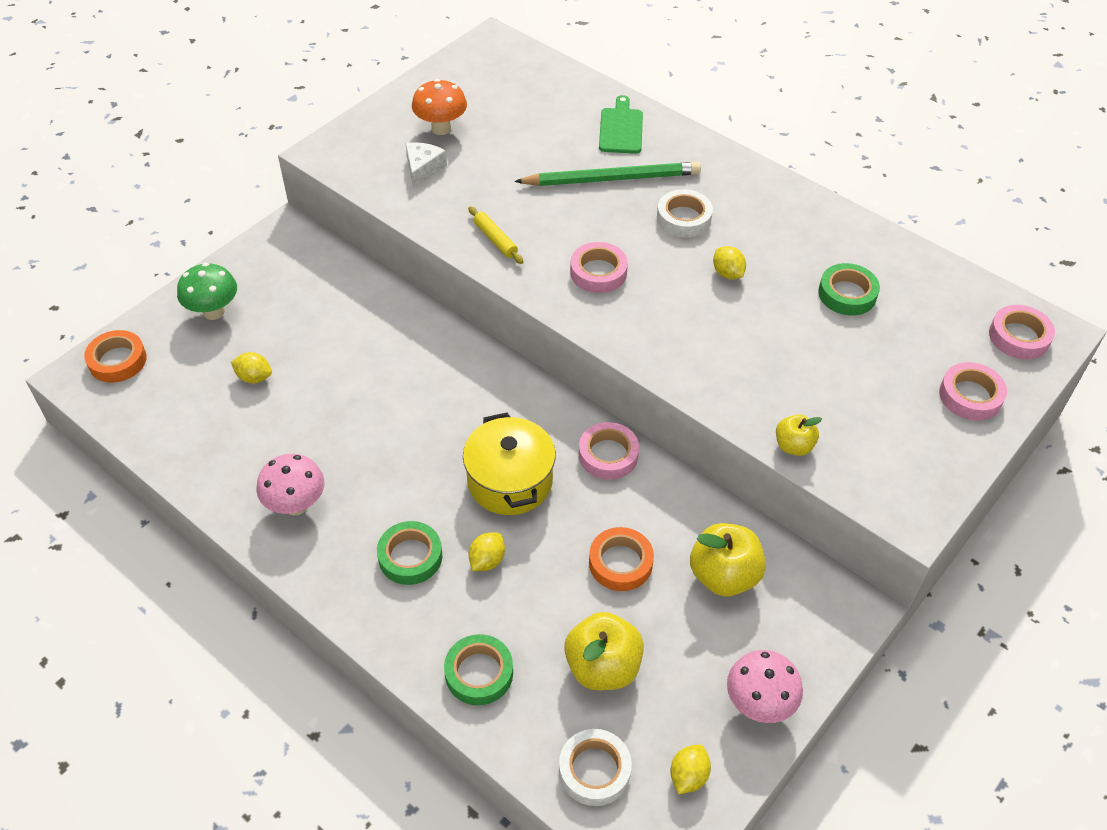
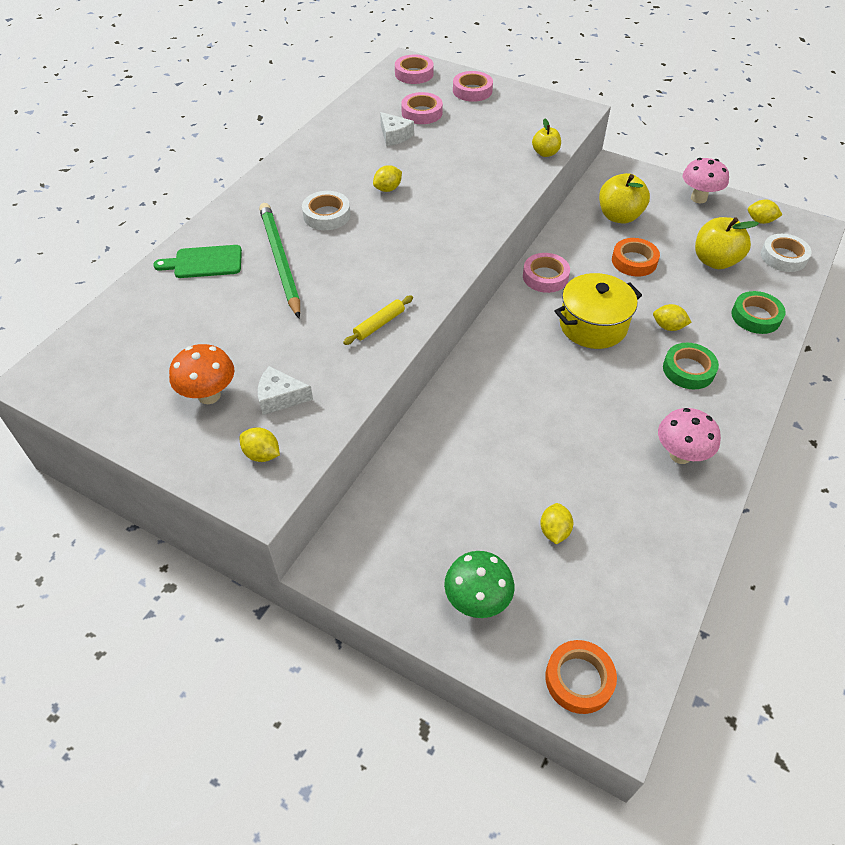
camera: 100 degrees left, 0 degrees up
(364, 155) = (262, 454): none -> yellow lemon
(598, 272) = (405, 255): pink tape -> pink tape (422, 113)
(847, 294) = (394, 136): green tape -> white cheese

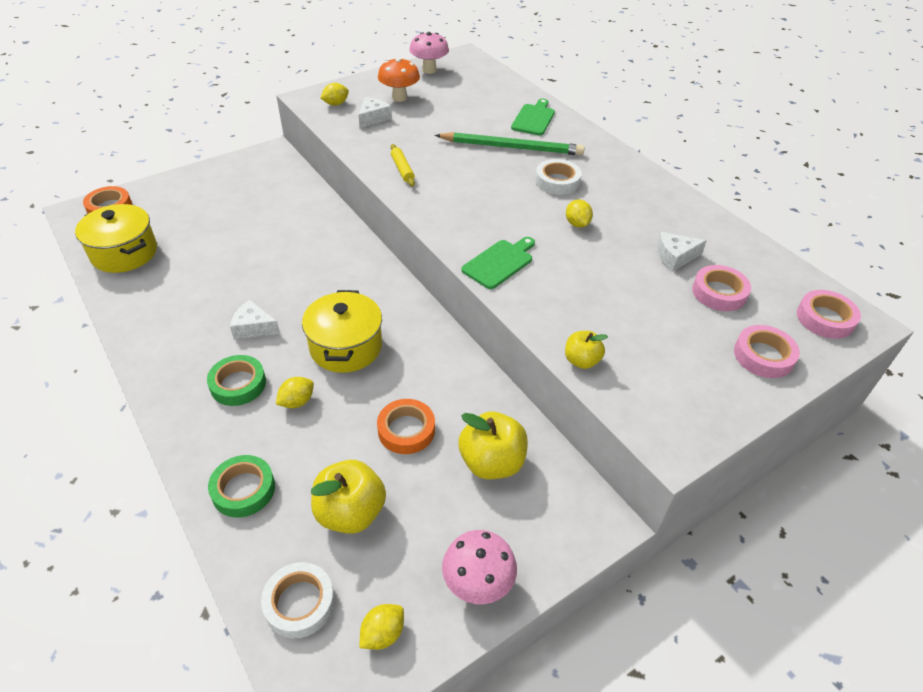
camera: 115 degrees right, 5 degrees down
(476, 215) = (499, 263): none -> green cutting board
(477, 601) = (193, 191): green mushroom -> none
(545, 277) = (434, 345): pink tape -> none
(554, 531) = (195, 236): yellow lemon -> none
(627, 396) = (254, 327): none -> white cheese
(635, 583) = (124, 253): none -> yellow pot
(680, 455) = (174, 327): pink mushroom -> pink mushroom (429, 70)

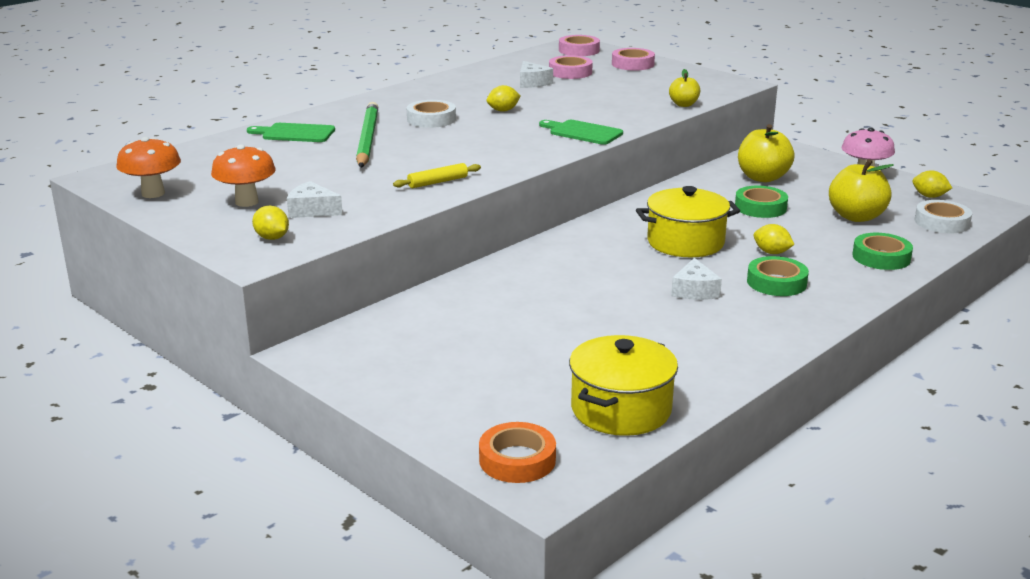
camera: 100 degrees left, 20 degrees down
(406, 430) = (760, 207): orange tape -> green tape
(429, 70) = (153, 193): pink mushroom -> orange mushroom

